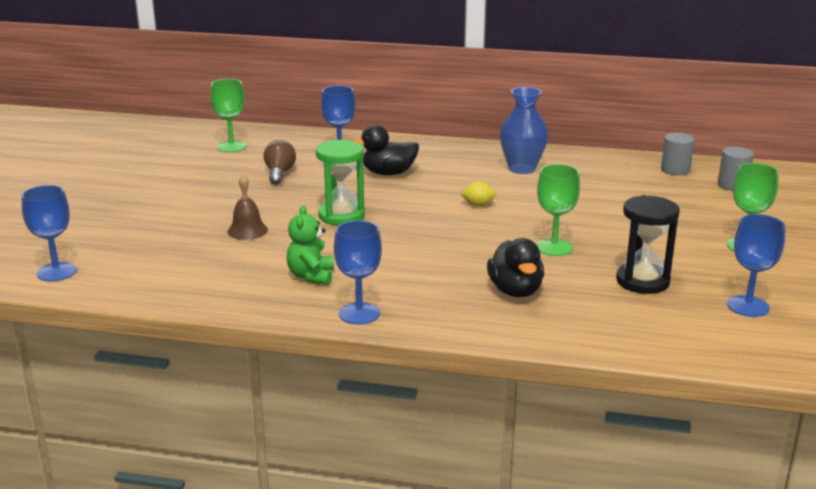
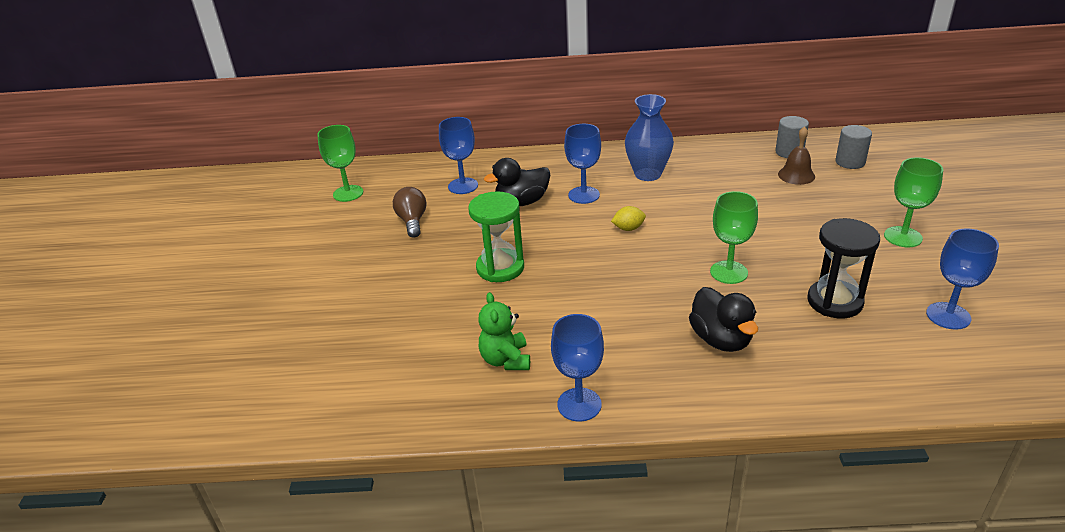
camera: 10 degrees left, 10 degrees up
(56, 272) = (224, 409): blue goblet -> blue goblet (584, 195)
(247, 230) = (411, 307): brown bell -> brown bell (796, 175)

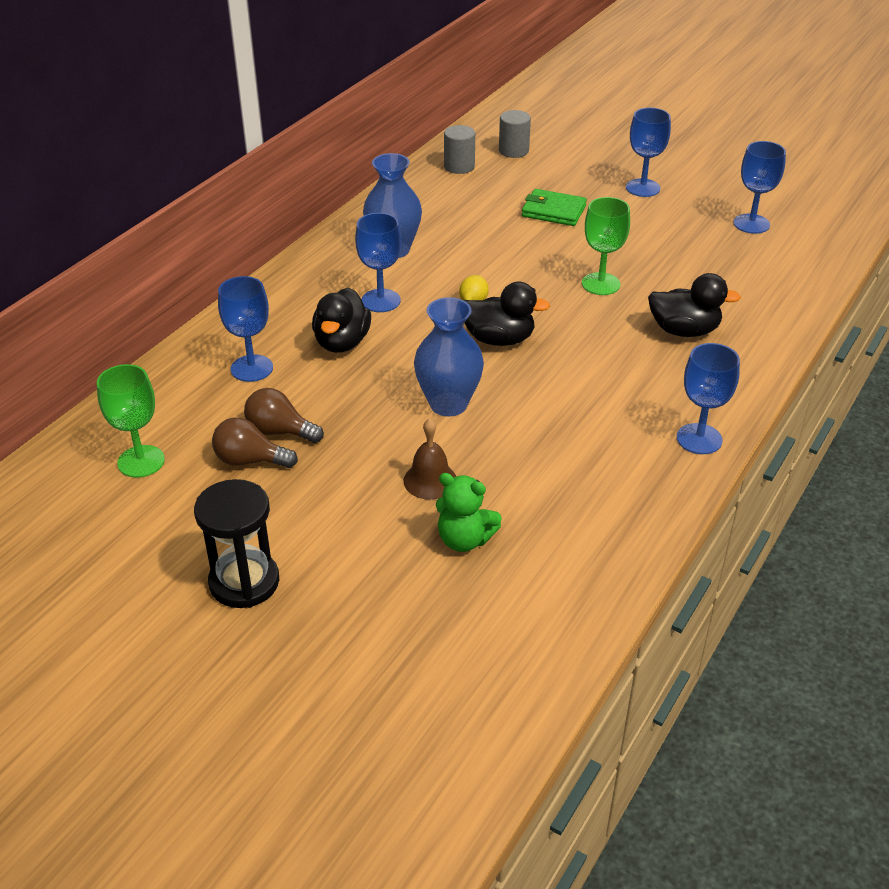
camera: 60 degrees left, 5 degrees up
(377, 224) = (250, 460): none -> brown light bulb
(500, 268) = (448, 404): green hourglass -> blue vase
(506, 360) = (600, 457): green teddy bear -> green teddy bear (464, 539)
(597, 257) = (499, 339): none -> black duck
(796, 175) = (499, 182): brown bell -> brown bell (430, 480)
(796, 212) = (553, 211): none -> green wallet
(834, 302) = (689, 258): black hourglass -> black hourglass (244, 582)
(903, 237) = (643, 188): green goblet -> blue goblet

